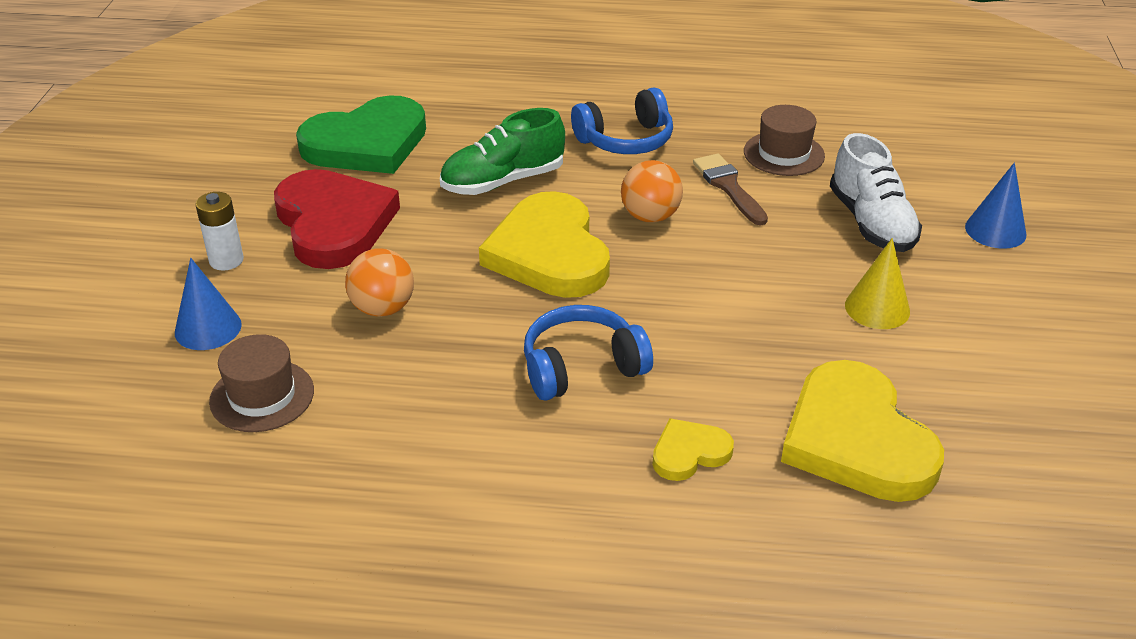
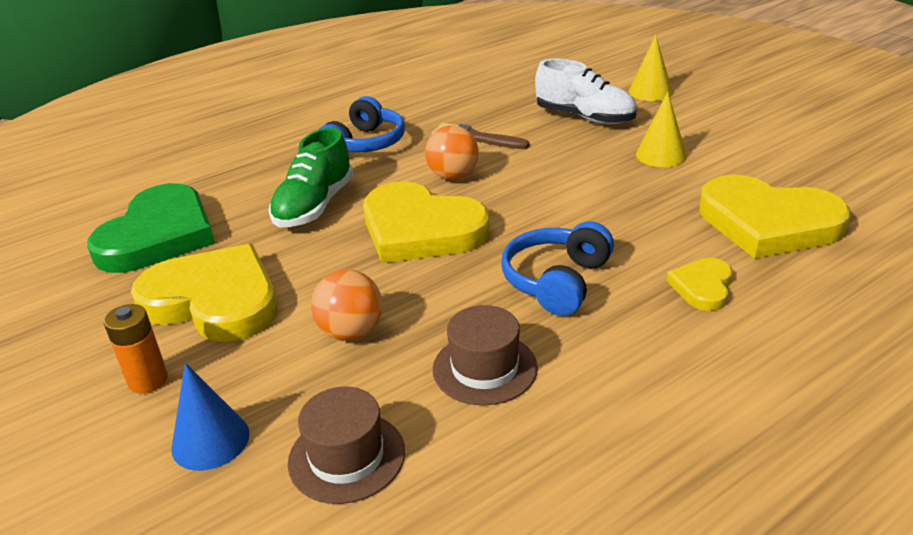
camera: 40 degrees left, 5 degrees down
(226, 260) = (148, 380): white battery -> orange battery
(334, 224) = (214, 300): red heart -> yellow heart
(784, 154) = (478, 108): brown hat -> brown hat (484, 368)
(995, 230) = (650, 92): blue cone -> yellow cone

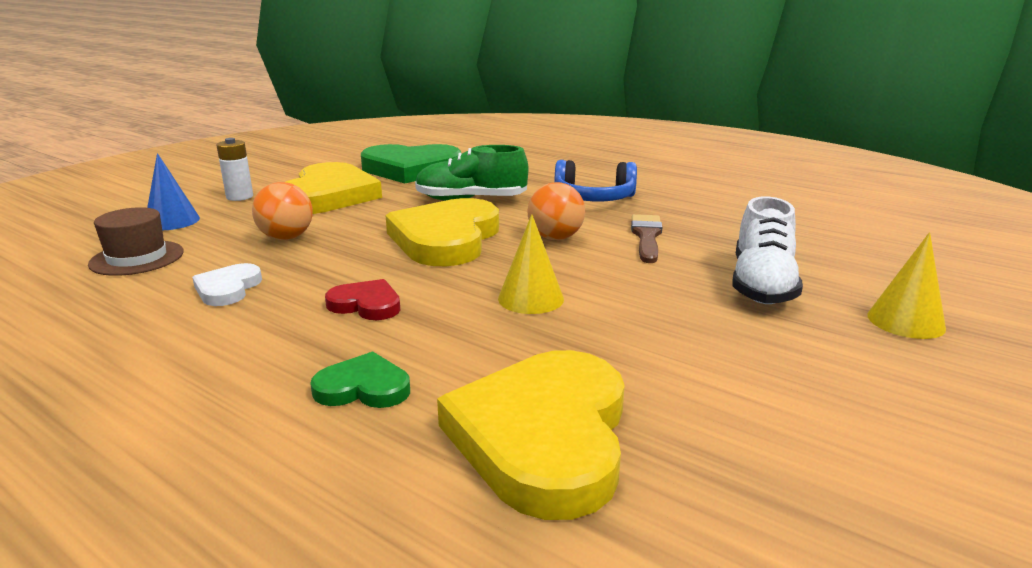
camera: 70 degrees right, 10 degrees down
(148, 380) = (239, 197): orange battery -> white battery
(484, 368) = (228, 289): brown hat -> white heart
(557, 281) = (366, 304): blue headphones -> red heart
(661, 155) = (698, 342): yellow cone -> yellow cone (530, 298)
(702, 287) = (363, 388): yellow heart -> green heart

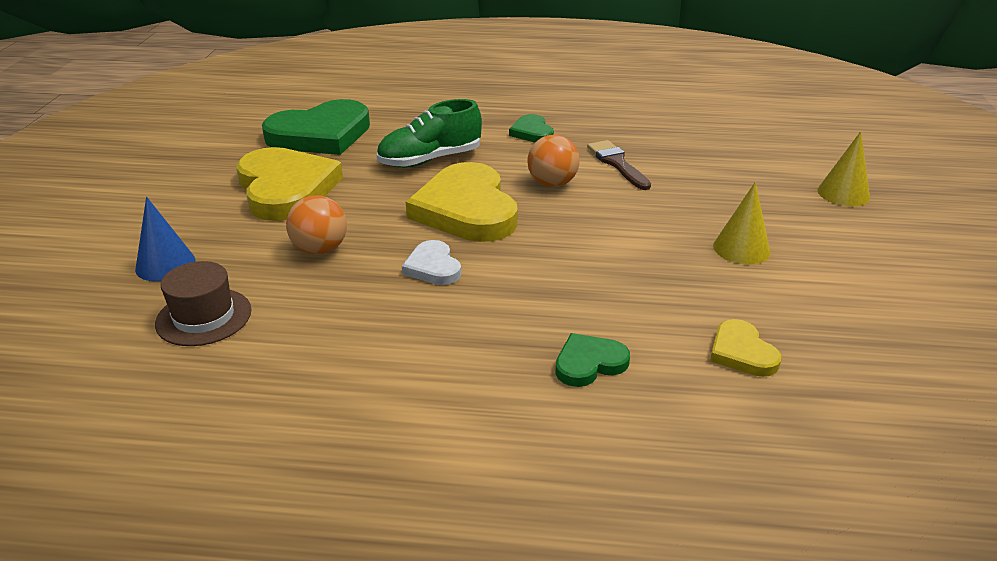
camera: 30 degrees left, 10 degrees up
(228, 289) = (351, 319): white heart -> white heart (433, 267)
(239, 197) = (191, 215): white battery -> none
(366, 304) = (492, 294): red heart -> none
(530, 298) = (605, 248): yellow cone -> yellow cone (741, 248)
(543, 436) = (742, 352): yellow heart -> yellow heart, size x0.48
(594, 199) = (532, 132): blue headphones -> green heart
(762, 285) = (738, 188): white shoe -> none

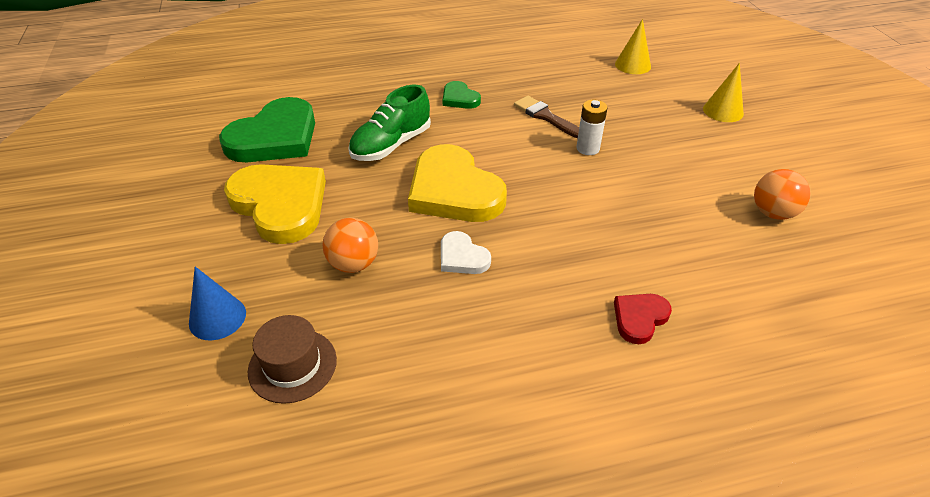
camera: 20 degrees left, 10 degrees up
(552, 184) = (507, 148): orange ball -> orange ball (773, 213)
(589, 363) = (639, 318): green heart -> red heart
(645, 200) = (588, 148): none -> white battery
(741, 248) = (683, 179): yellow cone -> yellow cone (633, 65)
(742, 352) = (738, 276): yellow heart -> none

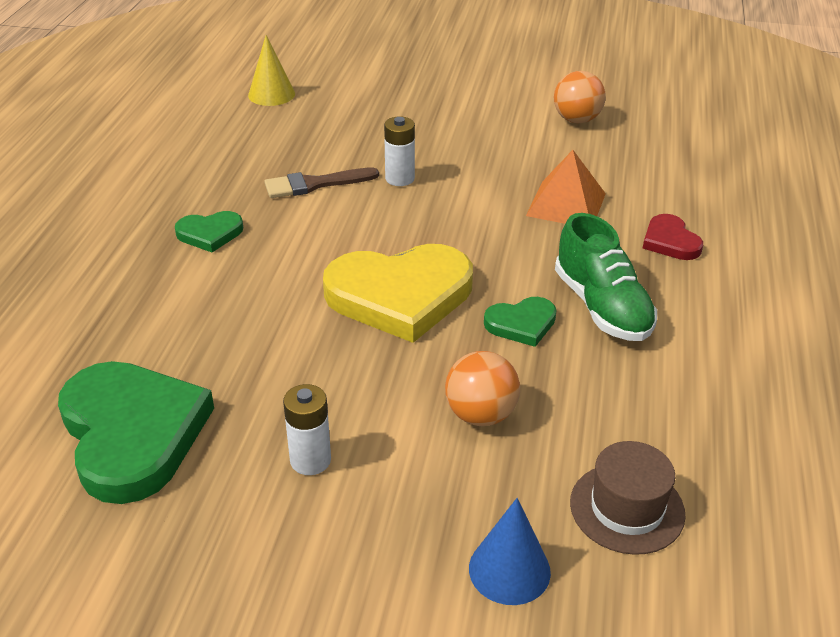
camera: 65 degrees left, 5 degrees down
(280, 205) = (310, 460): yellow heart -> white battery
(391, 145) = (261, 320): green shoe -> green shoe (602, 307)
(462, 257) = (521, 324): white heart -> green heart
(635, 240) = (566, 204): none -> orange pyramid
(723, 111) = (408, 80): yellow cone -> none

